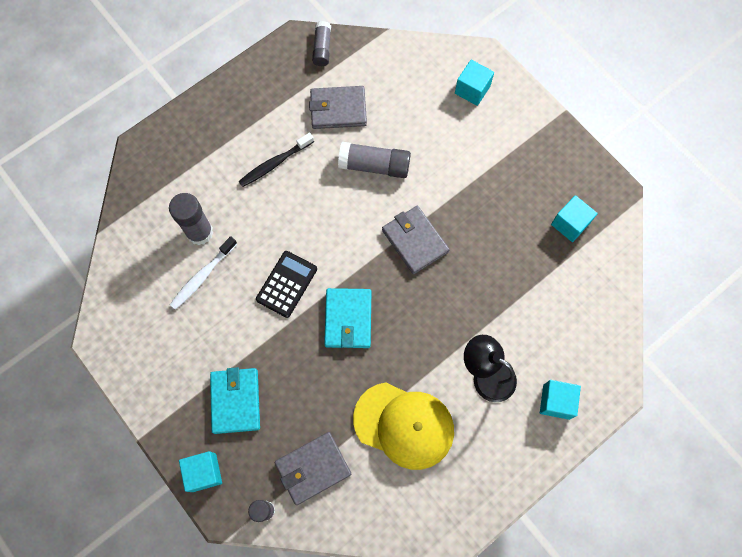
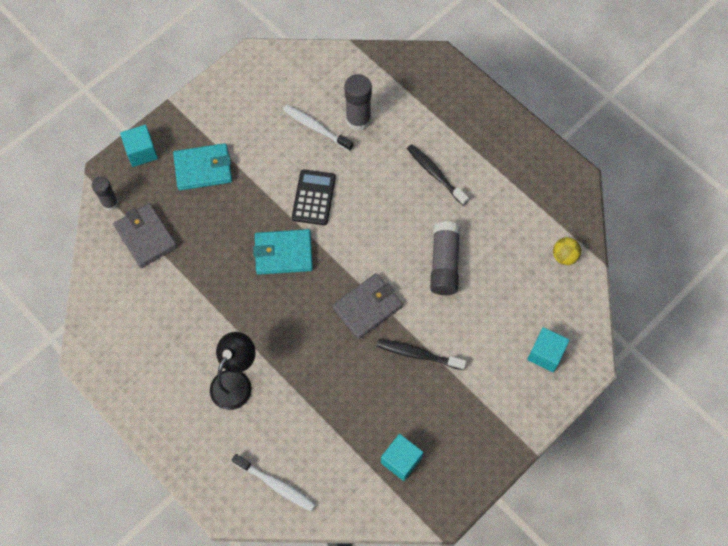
camera: 85 degrees right, 5 degrees down
(287, 284) = (314, 197): black calculator -> black calculator turned 105 degrees counterclockwise
(322, 48) = (570, 203): grey glue stick -> none
(338, 109) = (502, 225): grey wallet -> none
(376, 61) = (564, 256): none -> yellow ball
(404, 425) = (185, 310): yellow cap -> none
(466, 199) = (418, 354): none -> black toothbrush
(556, 401) = (212, 449): turquoise cube -> none
(593, 340) = (276, 485): none -> white toothbrush

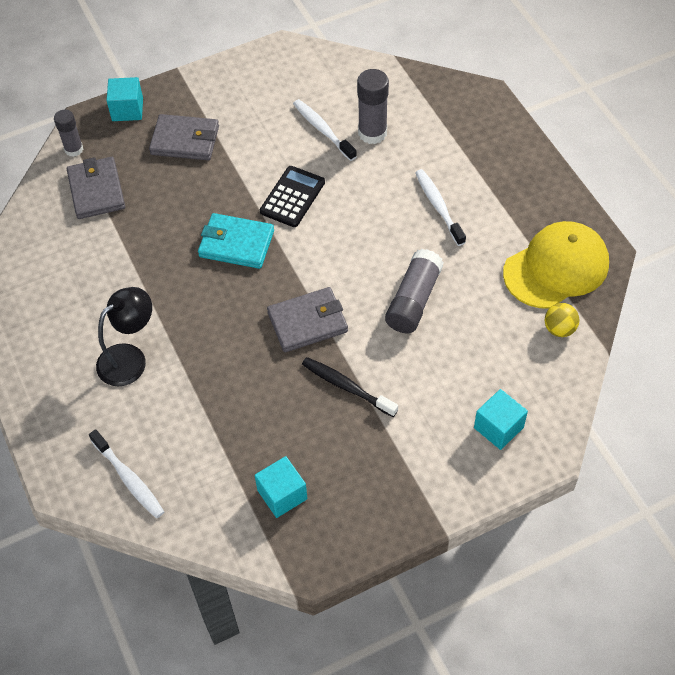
camera: 20 degrees right, 10 degrees down
(203, 168) = (185, 140): turquoise wallet -> grey wallet
(435, 174) = (438, 206): black toothbrush -> white toothbrush
(545, 203) = (556, 268): none -> yellow cap

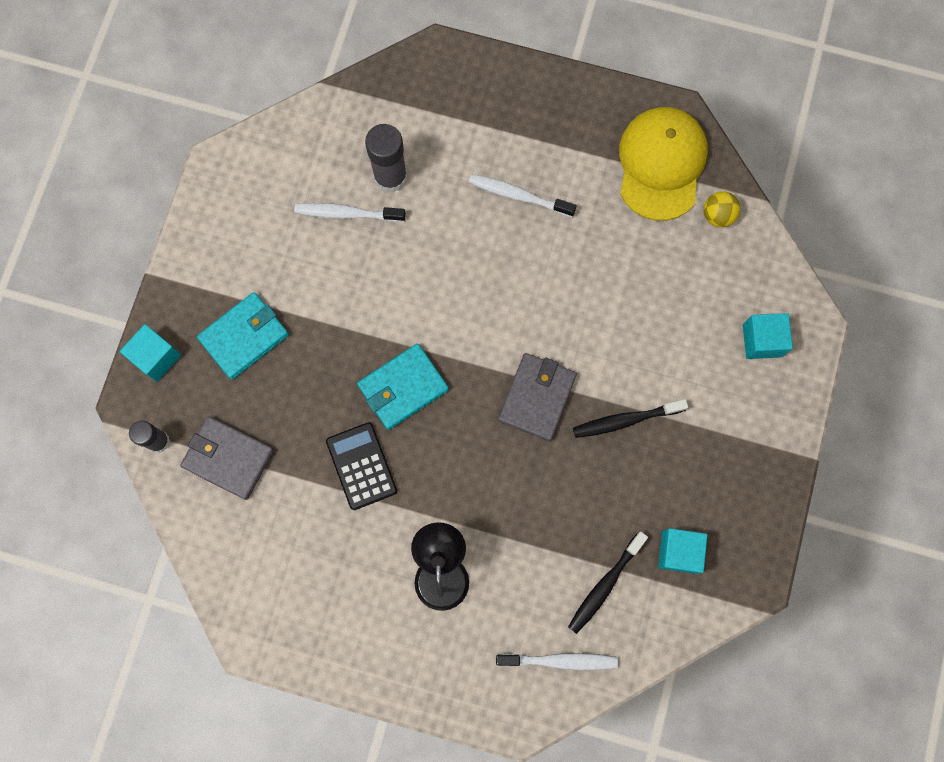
camera: 50 degrees left, 20 degrees up
(185, 140) = (244, 337): grey wallet -> turquoise wallet
(212, 465) = (605, 585): none -> black toothbrush
(292, 197) = (397, 301): black calculator -> black calculator (361, 466)
(413, 300) = (591, 298): grey glue stick -> none

